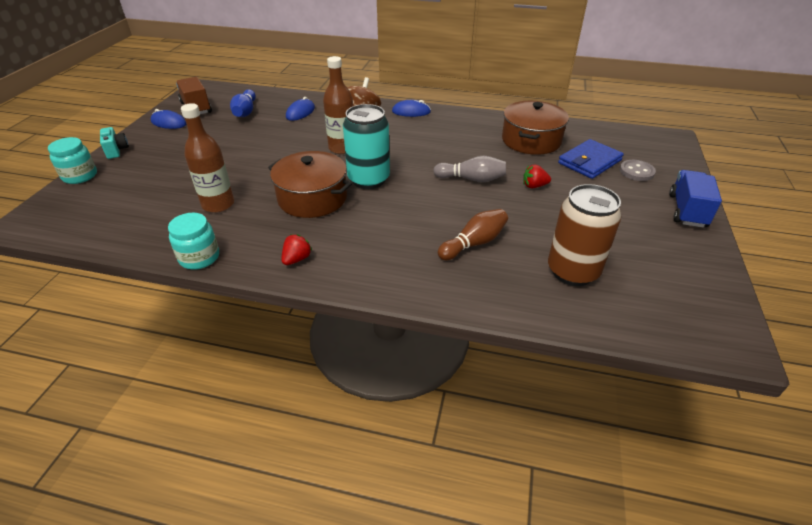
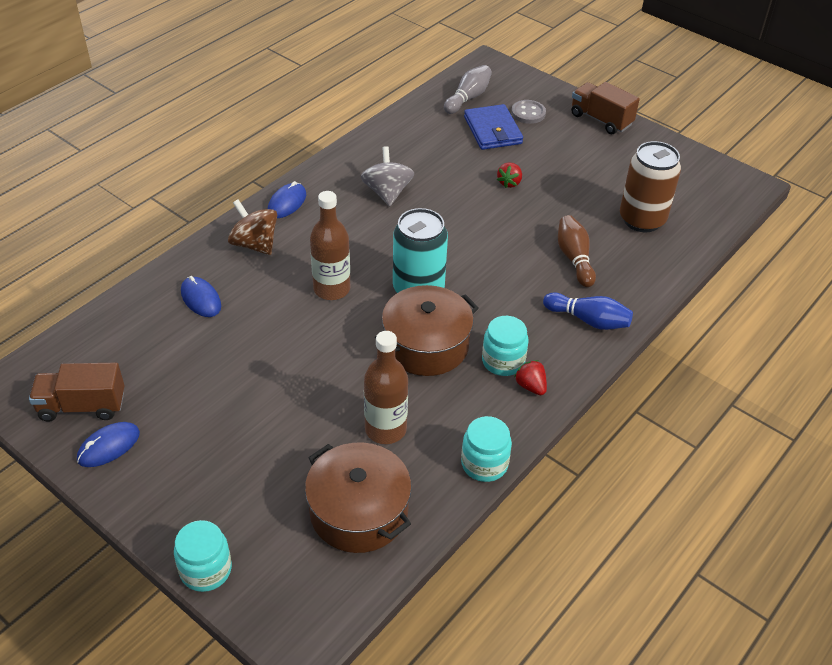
camera: 65 degrees left, 5 degrees up
(116, 150) = (155, 520): turquoise camera -> none
(245, 112) = (148, 354): blue bowling pin -> blue bowling pin (588, 320)
(317, 237) = (503, 361): none -> turquoise jar
(460, 140) = (387, 193): none -> grey spinning top
(471, 179) = (470, 217): grey bowling pin -> grey bowling pin (468, 98)
(531, 140) = (426, 146): brown pot -> brown pot (358, 511)
(687, 211) = (601, 120): blue truck -> brown truck

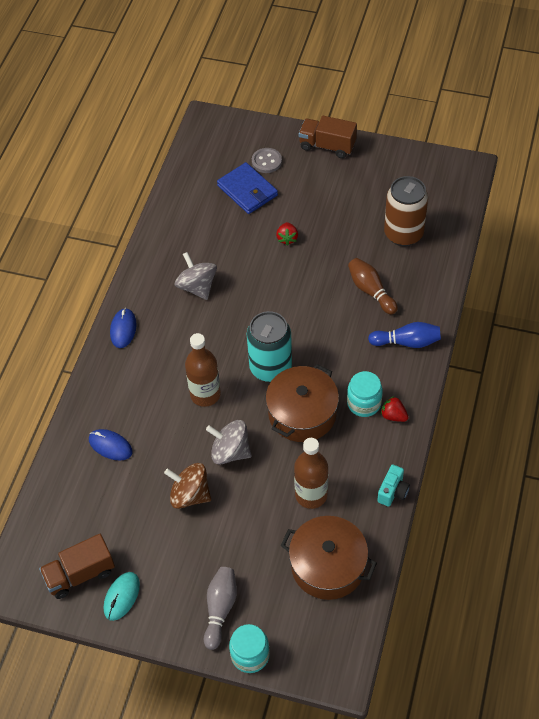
camera: 20 degrees left, 10 degrees up
(109, 446) = (122, 596): blue mouse -> turquoise mouse
(255, 244) = (121, 379): brown spinning top -> brown spinning top (190, 495)
(323, 352) = (230, 452): none -> grey spinning top
(468, 98) = (210, 164): grey bowling pin -> grey bowling pin (220, 609)
(484, 464) = (393, 491): turquoise jar -> turquoise camera

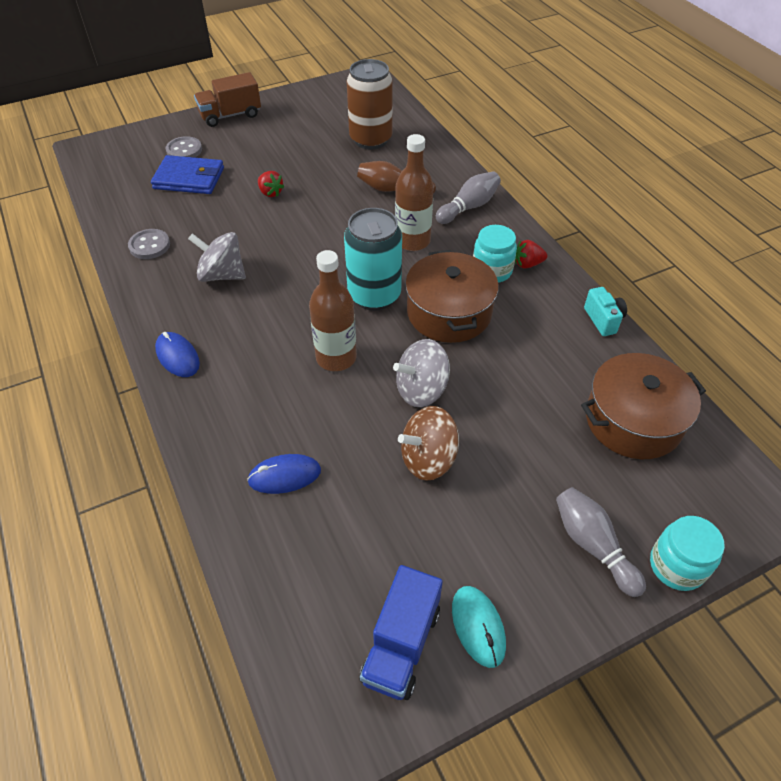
camera: 45 degrees left, 5 degrees down
(80, 574) = (401, 644): brown truck -> blue truck
(176, 233) = (149, 245): none -> grey button
(311, 495) = (541, 372): brown bottle -> brown bottle (412, 241)
(407, 342) = (469, 207): blue bowling pin -> grey bowling pin

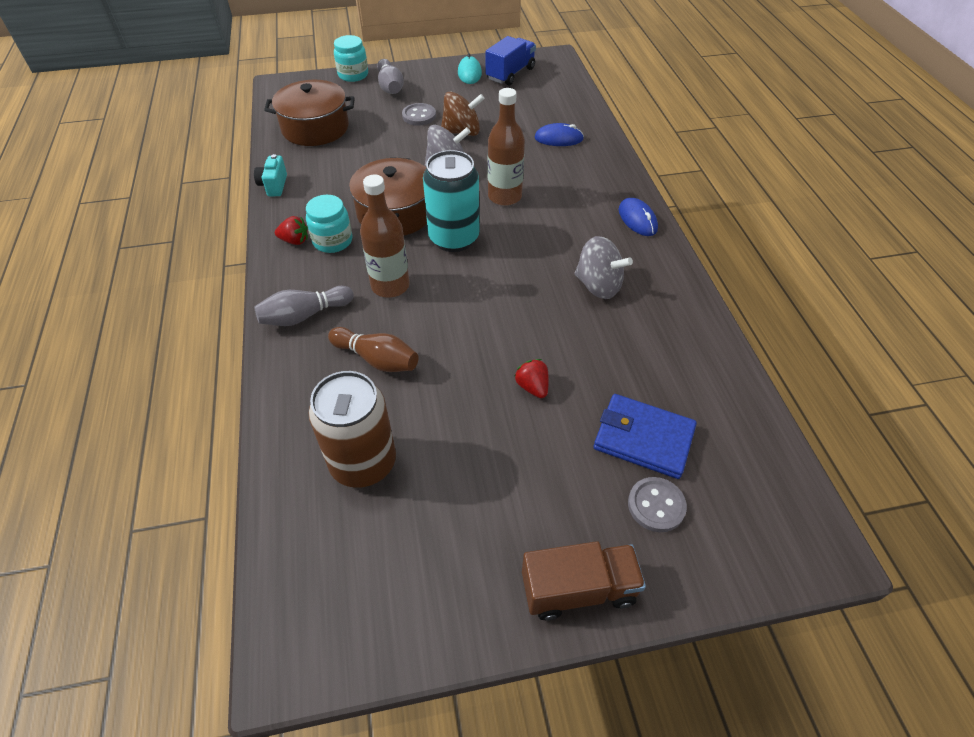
camera: 165 degrees left, 0 degrees up
(149, 245) = (681, 336): grey button -> grey button (419, 116)

